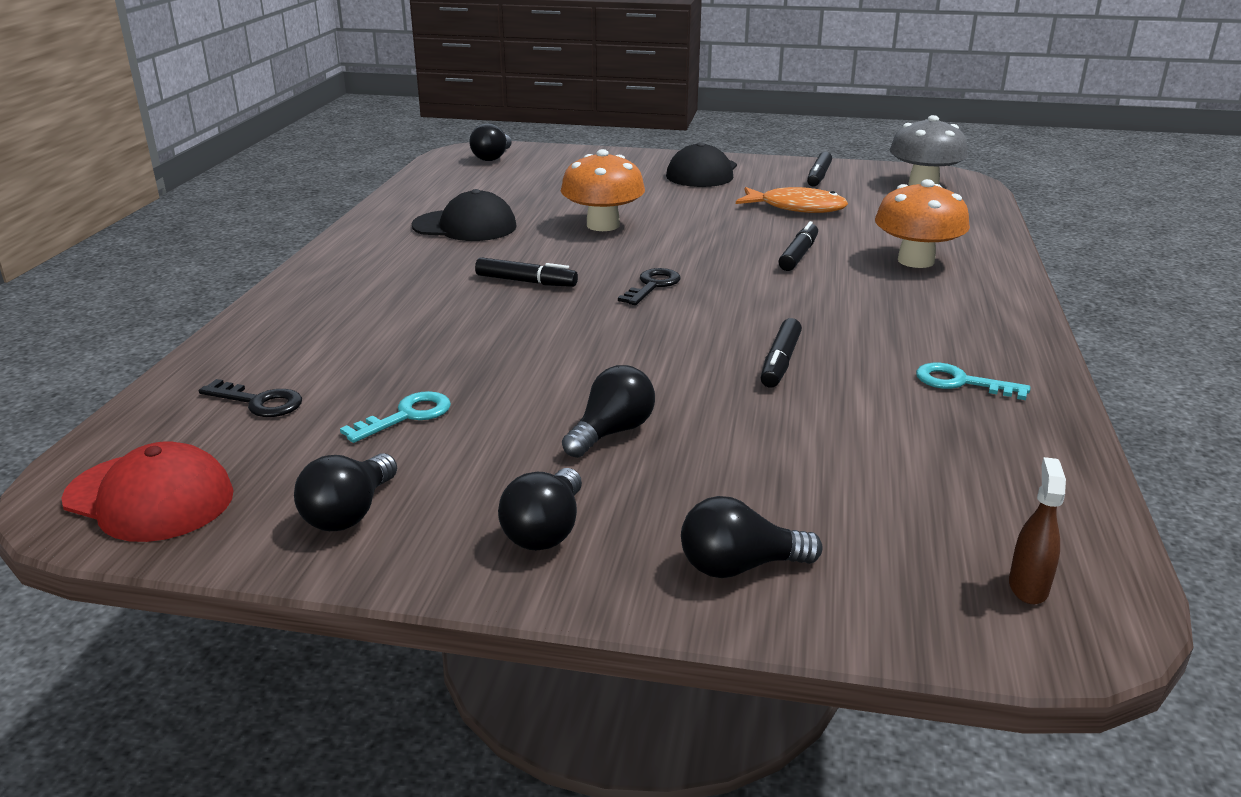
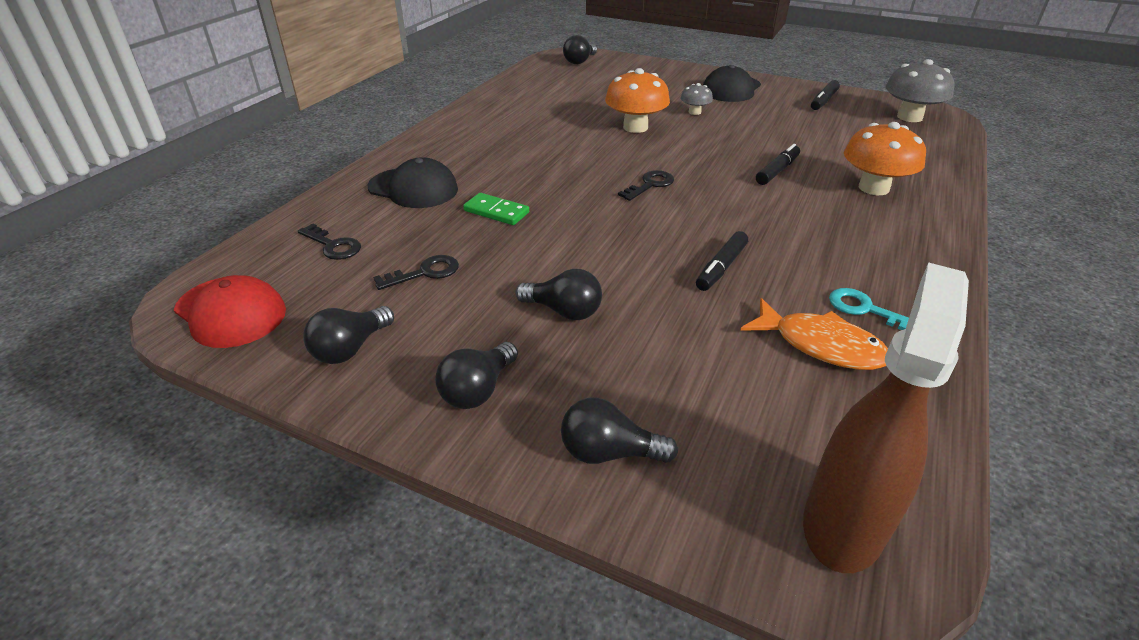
camera: 15 degrees right, 10 degrees up
(407, 416) = (425, 273): turquoise key -> black key
(465, 226) = (535, 117): black cap -> black cap (413, 188)
(468, 337) = (496, 212): none -> green domino
(526, 281) = (558, 169): black marker -> none
(611, 432) = (564, 311): black light bulb -> black light bulb turned 60 degrees clockwise
(669, 202) = (694, 112): none -> grey mushroom
(796, 208) = (793, 128): orange fish -> orange fish (820, 345)
(1028, 587) = (843, 524): brown spray bottle -> brown spray bottle, size x2.37

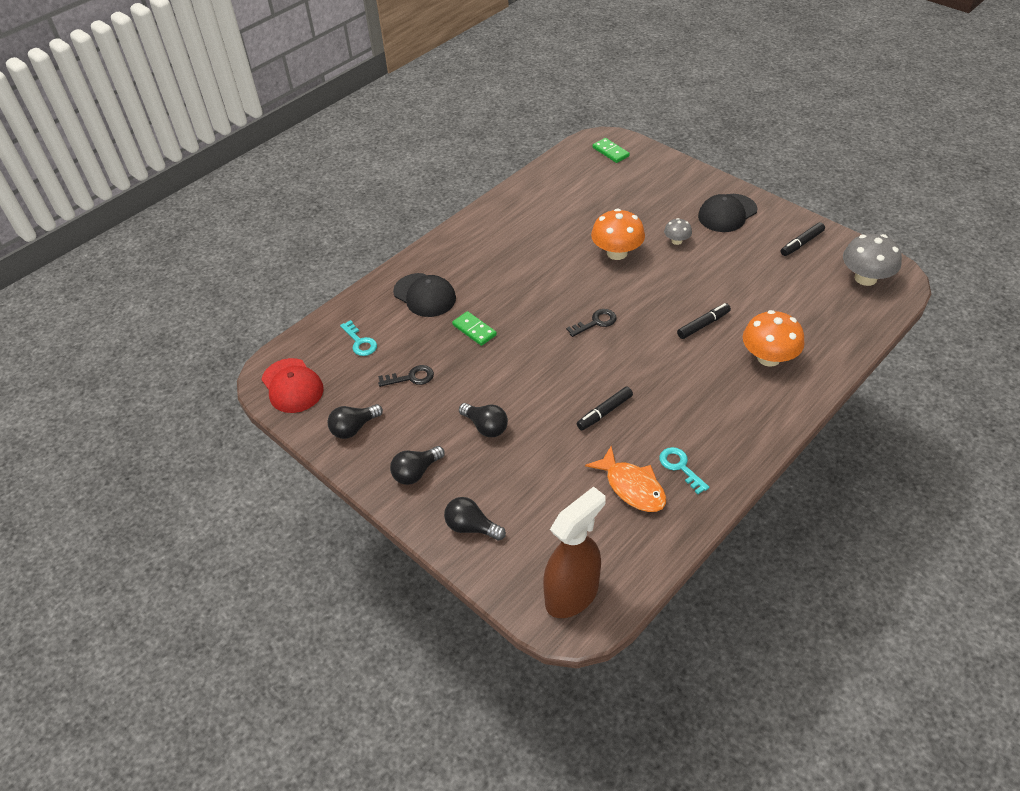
camera: 20 degrees right, 10 degrees up
(333, 245) = (360, 342): black key -> turquoise key
(580, 61) = (610, 152): black light bulb -> green domino

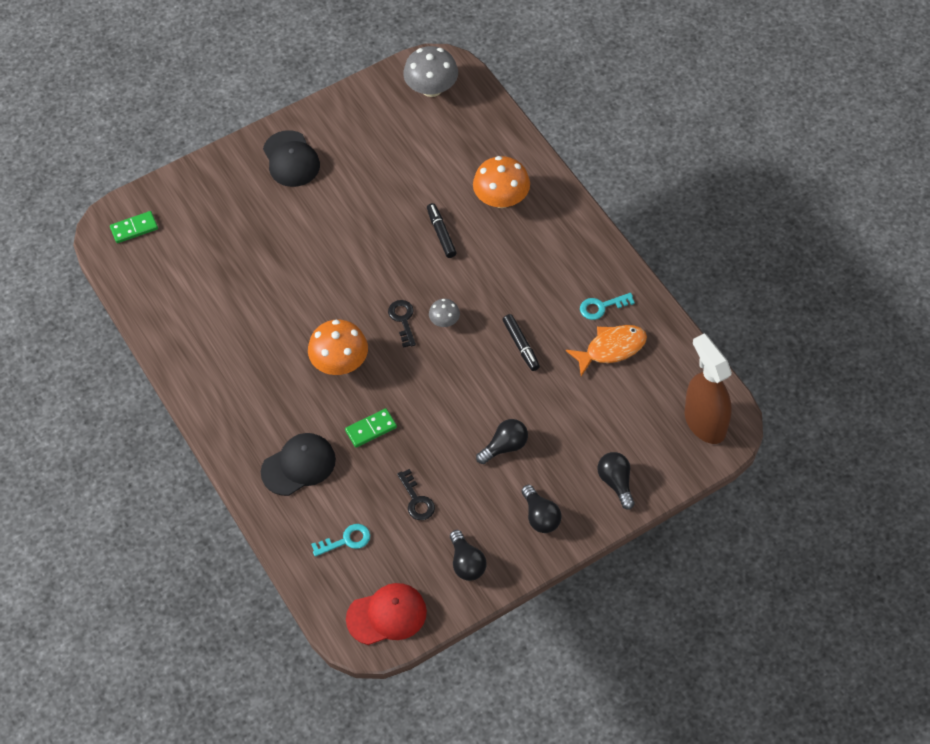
camera: 75 degrees left, 10 degrees up
(411, 377) = (416, 500): black key -> black key turned 150 degrees clockwise
(471, 527) = (616, 483): black light bulb -> black light bulb turned 120 degrees clockwise
(617, 253) = (308, 273): orange mushroom -> orange mushroom (340, 362)
(676, 241) = (313, 216): grey mushroom -> grey mushroom (444, 321)
(801, 243) = (363, 116): black marker -> none

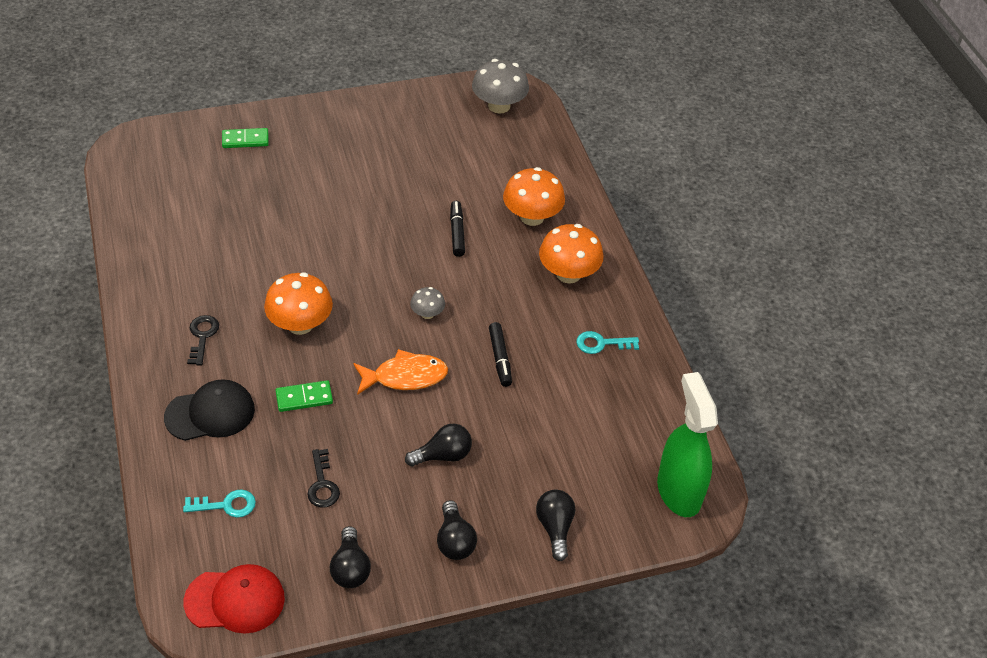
camera: 10 degrees right, 10 degrees down
(134, 228) = (152, 152): green domino -> green domino (245, 140)
(291, 159) = (334, 131): black cap -> none
(403, 320) = (384, 301): black key -> black key (202, 336)
(552, 247) = (568, 274): none -> orange mushroom
(611, 349) = (598, 387): orange fish -> orange fish (405, 377)
(704, 422) = (678, 491): brown spray bottle -> green spray bottle

